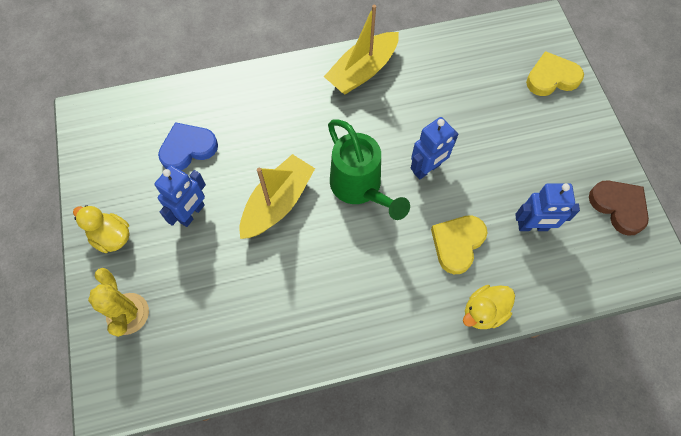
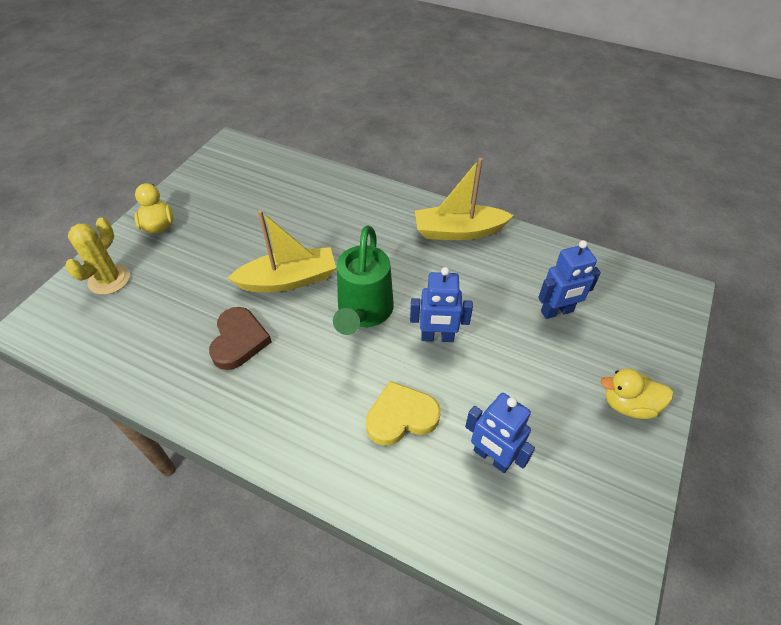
camera: 40 degrees right, 15 degrees down
(188, 148) = (269, 204): blue heart -> none
(192, 213) = (223, 246): blue robot -> blue robot (557, 311)
(484, 312) = (363, 494): yellow duck -> yellow duck (628, 405)
(551, 78) = (643, 343): yellow heart -> none
(618, 207) = (610, 511): brown heart -> brown heart (239, 340)

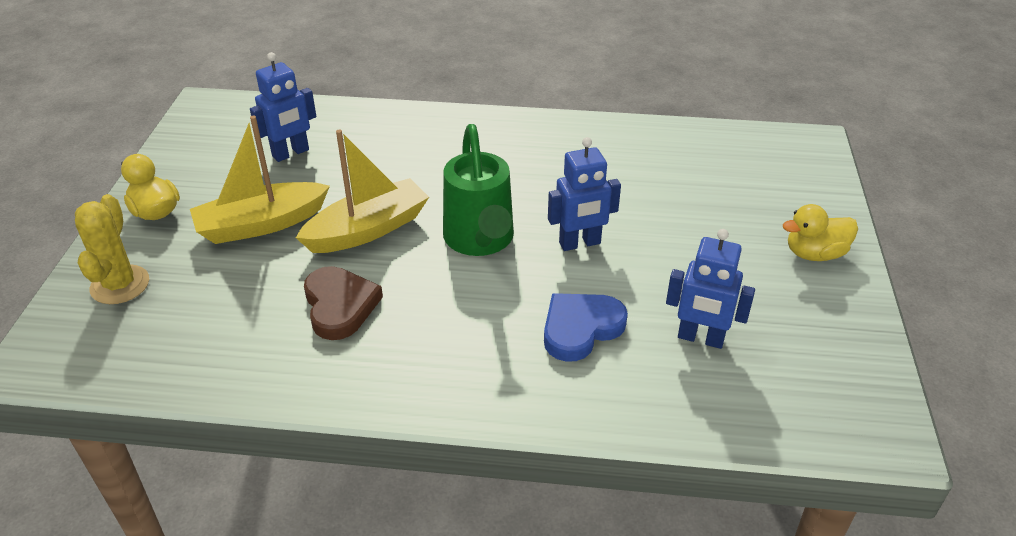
camera: 20 degrees left, 10 degrees down
(401, 416) = (580, 328): yellow heart -> blue heart
(459, 231) = (548, 137): yellow boat -> yellow boat (261, 224)
(557, 311) = (698, 188): blue robot -> blue robot (291, 153)

